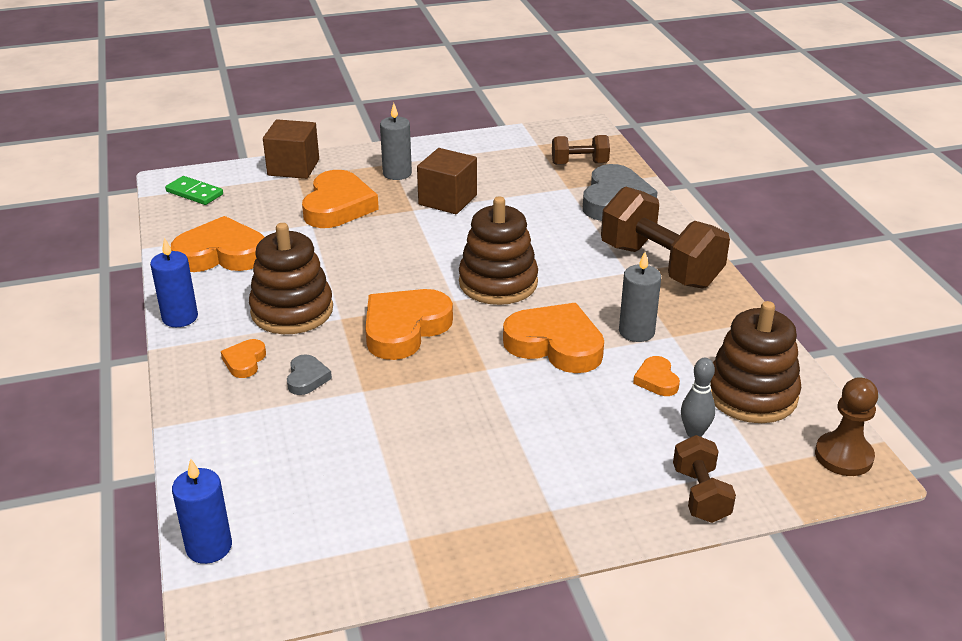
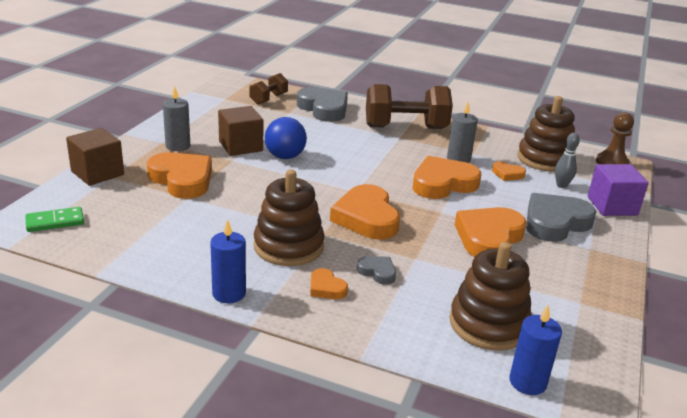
camera: 55 degrees left, 5 degrees down
(221, 254) = (168, 244): orange heart -> orange heart (489, 238)
(464, 230) = (285, 156): none -> blue ball
(498, 283) = (358, 171): brown stacking toy -> brown stacking toy (488, 324)
(579, 460) = (555, 222): none -> grey heart
(700, 495) = (612, 206): brown dumbbell -> purple cube

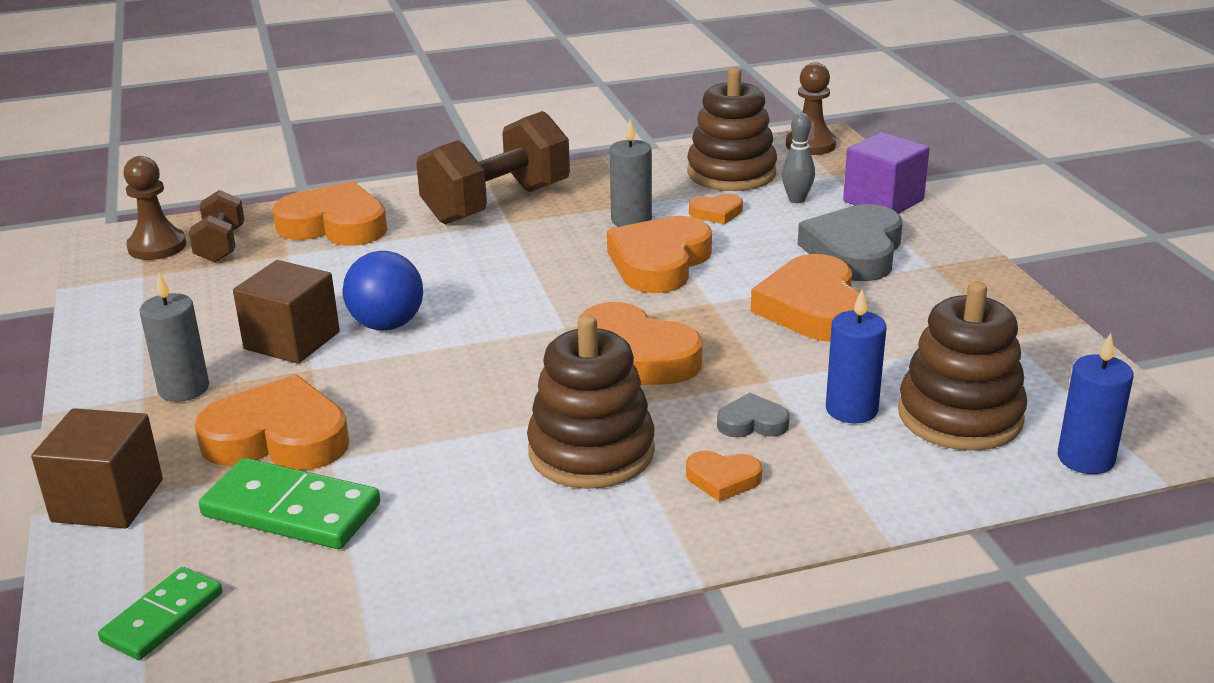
camera: 35 degrees left, 0 degrees up
(147, 208) = (291, 510): none -> green domino
(229, 293) = (611, 562): blue candle -> blue candle (851, 409)
(245, 90) = (157, 247): none -> brown pawn
(324, 109) = (334, 225): grey heart -> orange heart

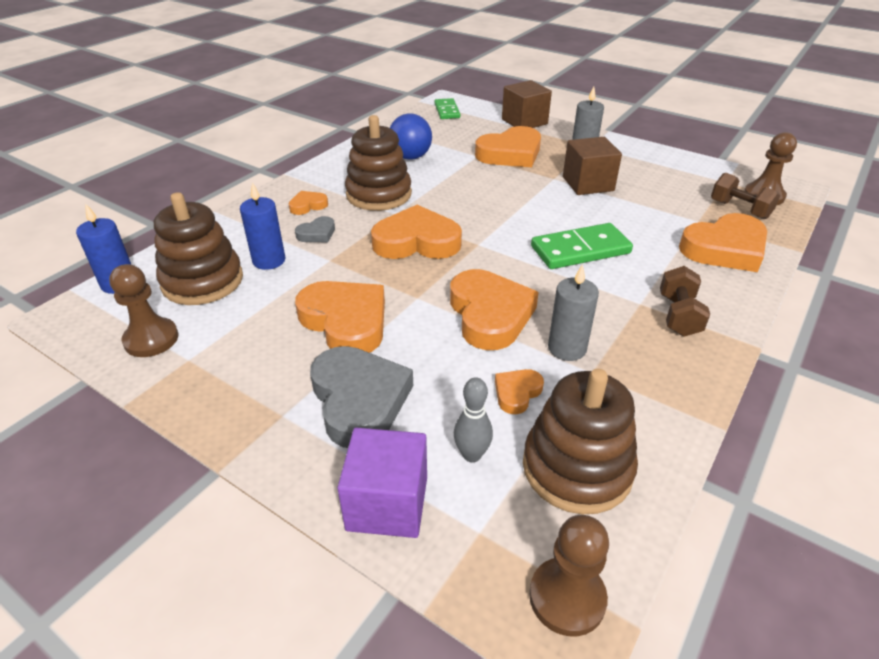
camera: 140 degrees right, 10 degrees up
(291, 510) = (460, 140): green domino -> green domino (580, 250)
(387, 325) = (564, 207): blue ball -> blue ball (410, 157)
(497, 204) = (678, 316): brown dumbbell -> brown dumbbell, size x0.53
(1047, 370) = (151, 339): none -> brown pawn

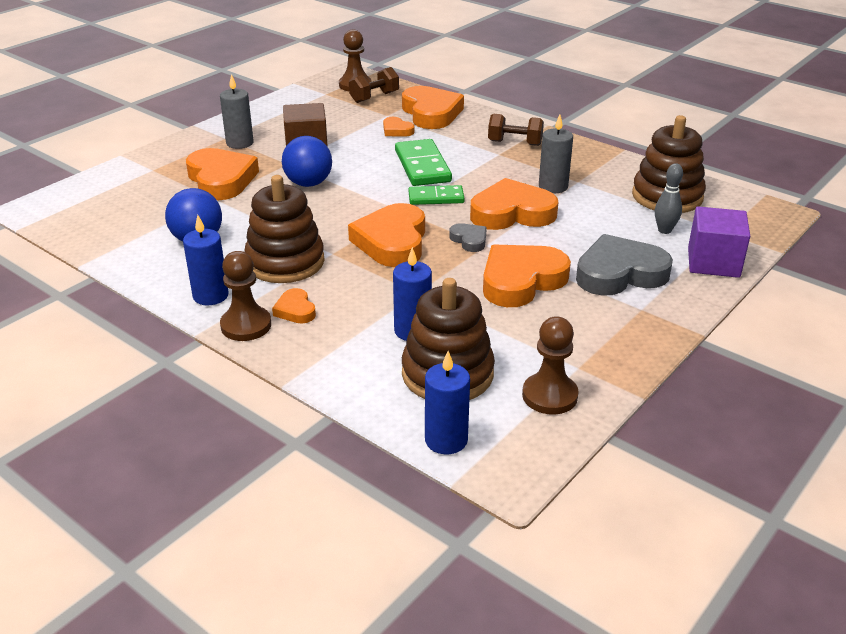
camera: 85 degrees left, 5 degrees down
(317, 233) = (362, 301): grey heart -> grey heart (469, 240)
(331, 171) = (210, 296): none -> blue candle
(447, 111) = (71, 210): green domino -> green domino (436, 198)
(517, 191) = (308, 183): none -> blue ball
(517, 393) = (603, 209): orange heart -> orange heart (397, 130)
(524, 122) = (141, 164): brown cube -> none
(567, 597) = (758, 210): brown pawn -> brown pawn (246, 325)

